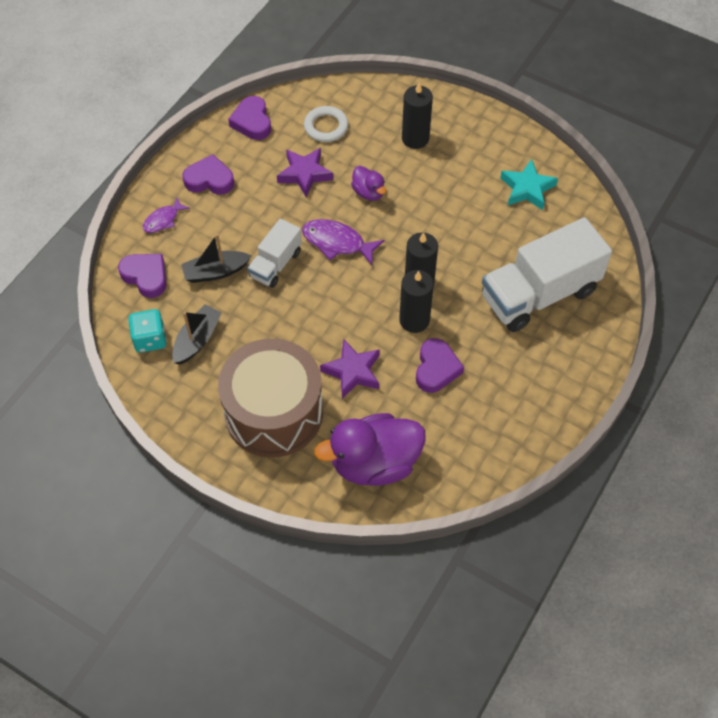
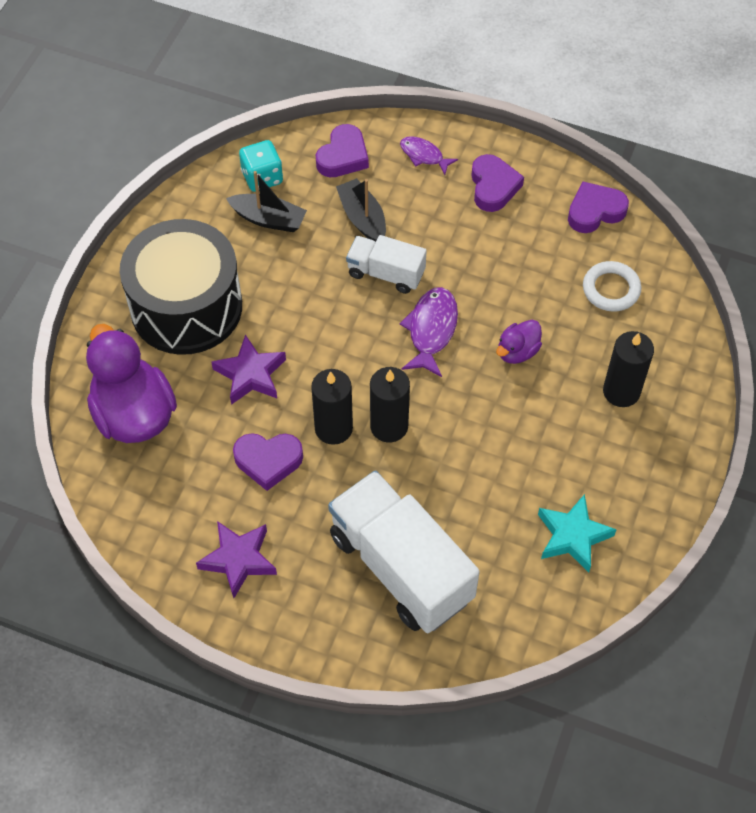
camera: 80 degrees right, 0 degrees up
(274, 412) = (186, 307): brown drum -> black drum
(305, 174) = (528, 279): purple star -> purple star (238, 560)

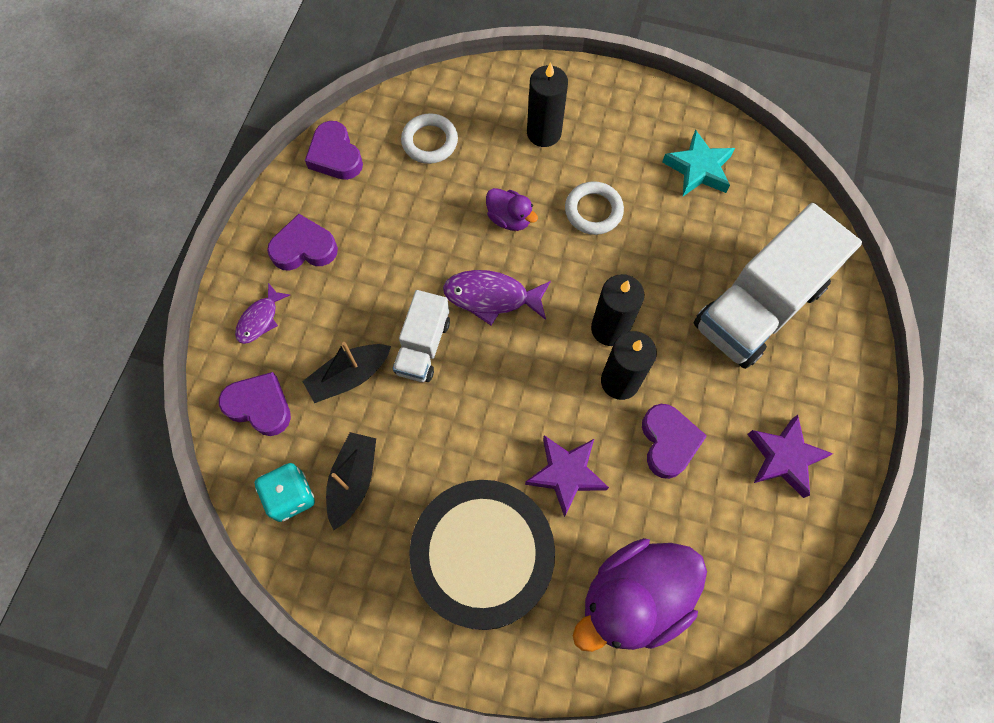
camera: 95 degrees left, 10 degrees up
(523, 427) = (593, 211): none -> white ring

